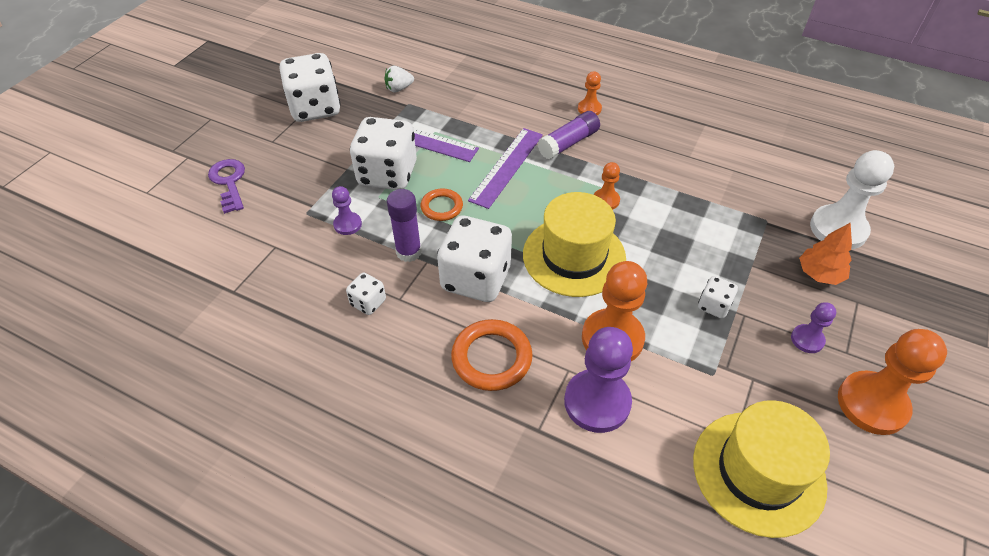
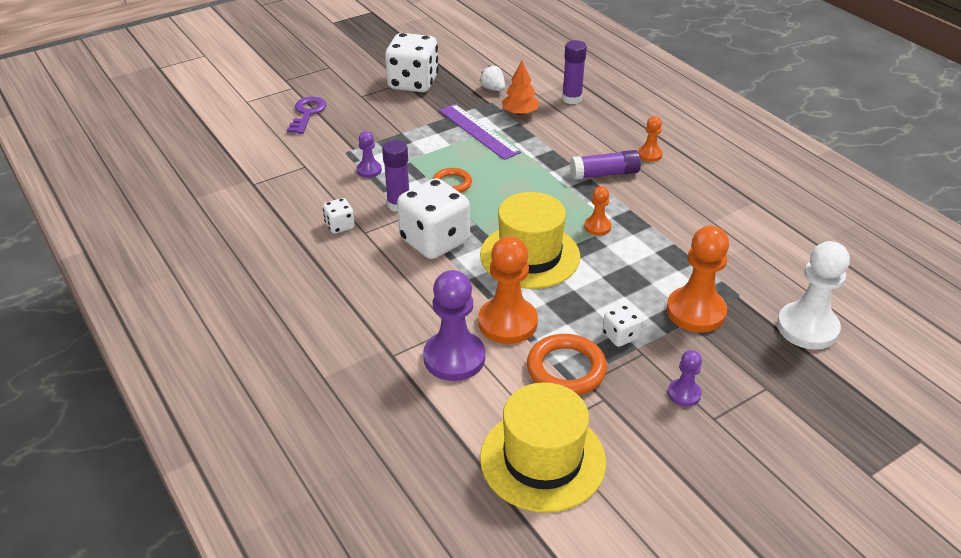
camera: 30 degrees right, 10 degrees down
(387, 174) = (429, 147): white dice -> none
(399, 88) = (493, 89): white strawberry -> white strawberry turned 45 degrees clockwise
(479, 75) = (572, 99): none -> purple glue stick
(491, 358) = (399, 296): orange ring -> orange ring (566, 369)
(506, 167) = (532, 173): purple ruler -> none
(819, 274) = (749, 353): orange tree -> orange tree (520, 113)
(872, 404) = (697, 463): orange pawn -> orange pawn (695, 311)

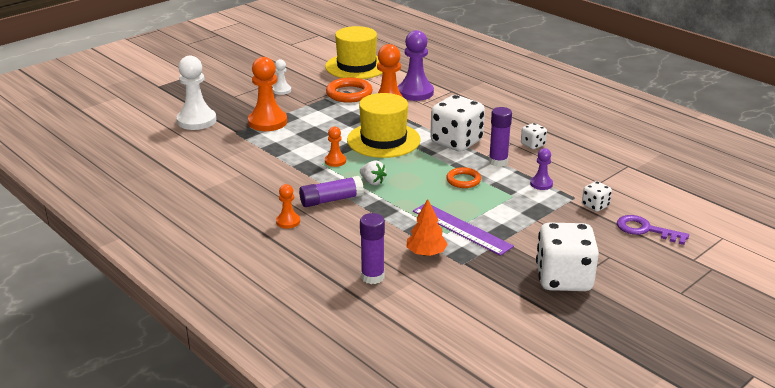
camera: 170 degrees right, 10 degrees down
(307, 113) = (645, 230): purple key -> purple key turned 120 degrees clockwise
(493, 89) = (467, 281): white strawberry -> white strawberry (372, 182)
(620, 336) = (317, 108): white dice -> white dice (595, 206)
(684, 394) = (282, 90): purple pawn -> white pawn

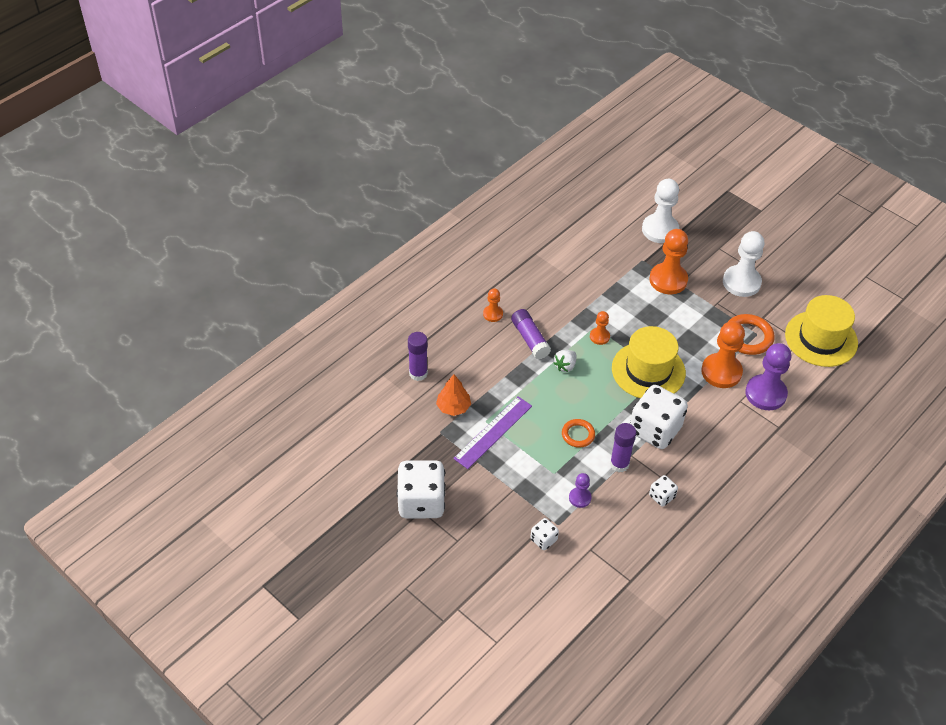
camera: 85 degrees right, 20 degrees up
(282, 90) = (741, 282): white pawn -> white pawn, size x1.95
(645, 230) = (504, 577): purple key -> none

